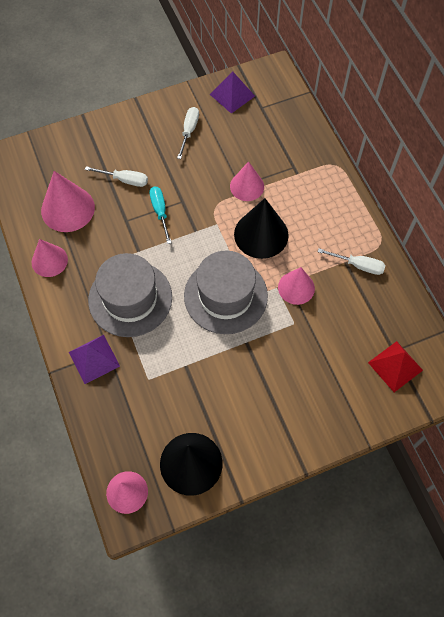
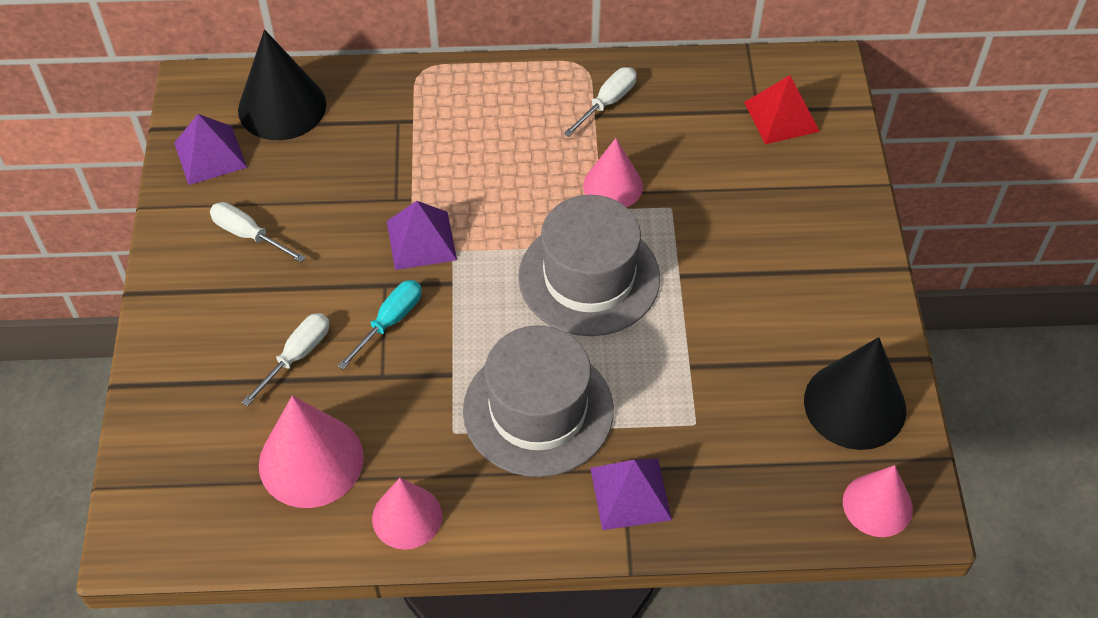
camera: 70 degrees left, 10 degrees down
(160, 212) = (390, 321): turquoise screwdriver -> turquoise screwdriver turned 120 degrees clockwise
(217, 207) = (421, 240): none -> purple pyramid
(247, 186) = (402, 190): pink cone -> none
(261, 234) = (500, 199): black cone -> black cone (282, 107)

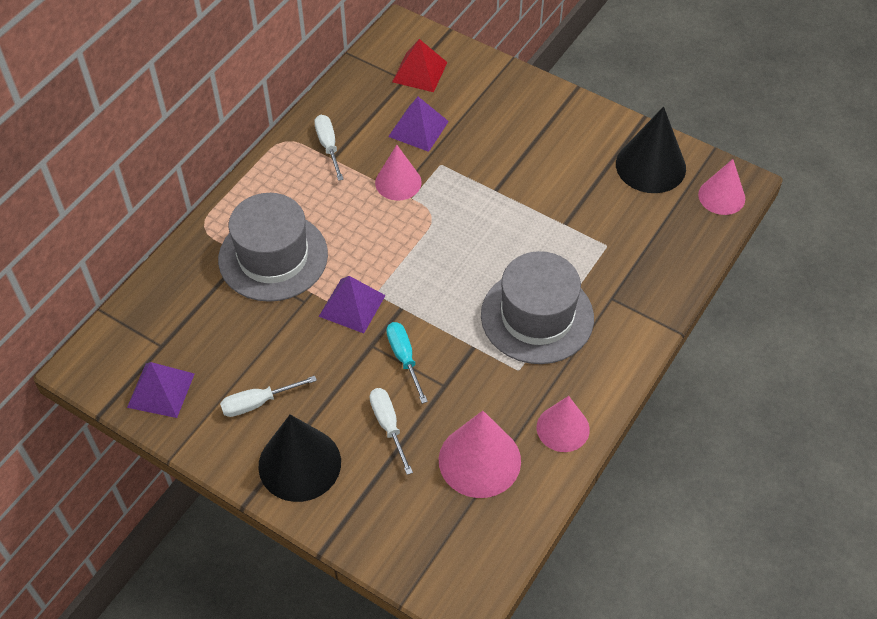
camera: 55 degrees left, 0 degrees up
(282, 107) = (157, 324): black cone -> black cone (299, 464)
(589, 277) = (459, 235): grey hat -> grey hat (273, 257)
(630, 493) = (631, 304): purple pyramid -> purple pyramid (418, 128)

